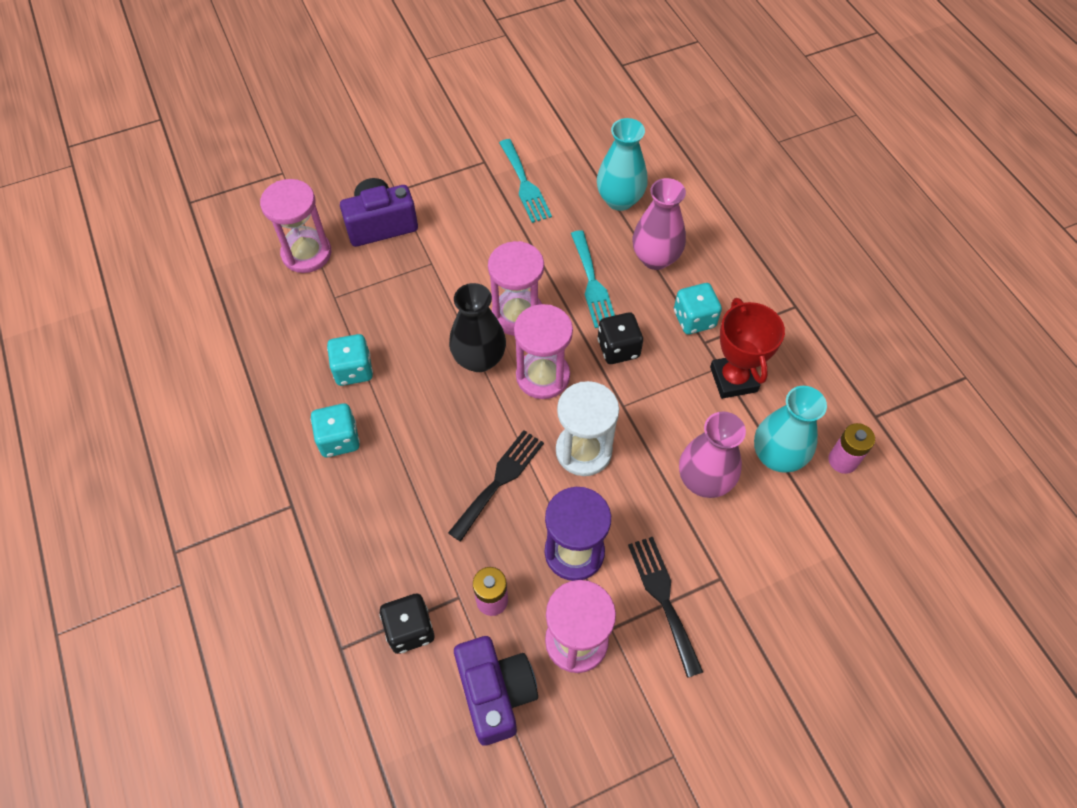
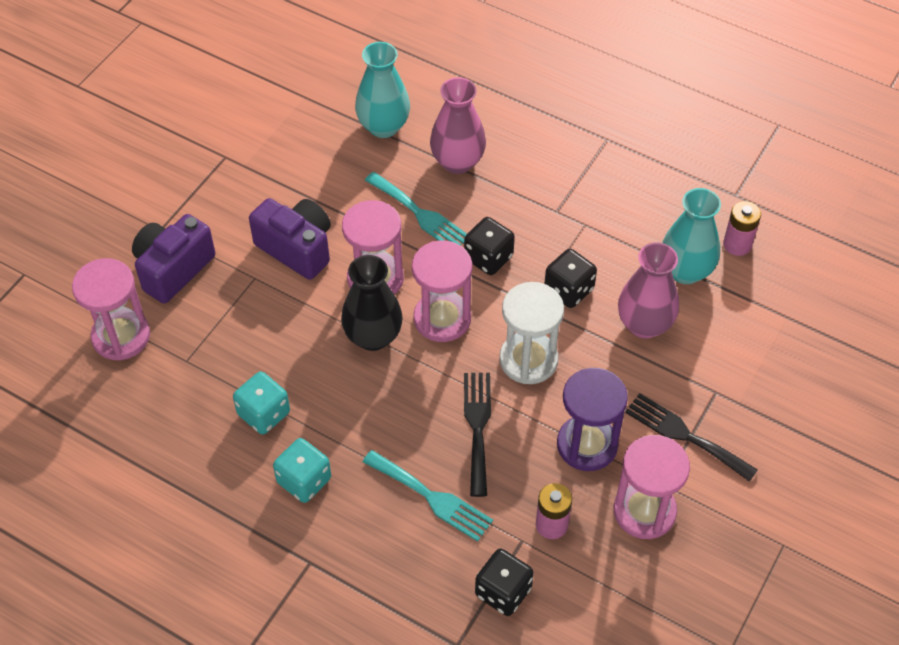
camera: 35 degrees left, 5 degrees down
(496, 693) = (614, 592): purple camera -> purple camera (297, 248)
(525, 184) = (283, 158): turquoise fork -> turquoise fork (432, 497)
(663, 413) = (568, 290): none -> black dice
(694, 319) = (532, 197): turquoise dice -> none
(733, 379) = (604, 229): red trophy -> none

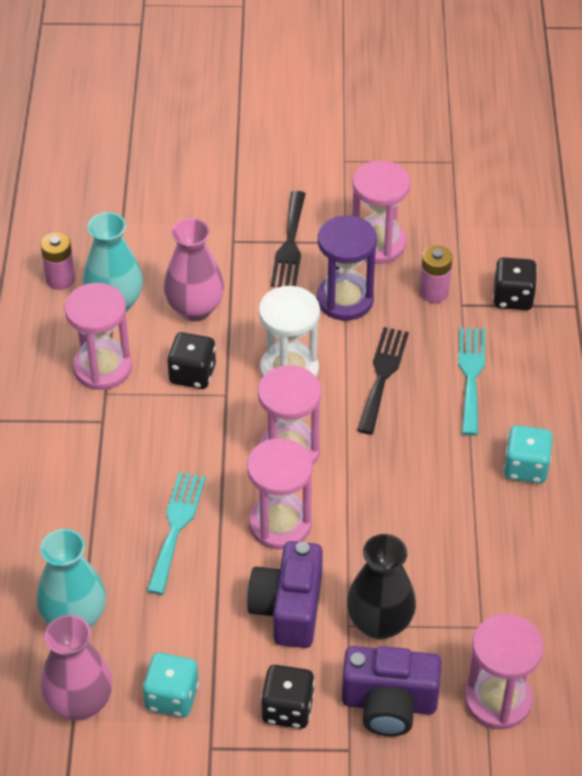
camera: 120 degrees left, 5 degrees down
(264, 414) = (487, 532): turquoise dice -> turquoise dice (172, 697)
(373, 337) = (346, 492): black vase -> black vase (380, 623)
(457, 162) = (86, 528): pink vase -> pink vase (80, 703)
(477, 427) = (382, 375): black fork -> black fork turned 135 degrees clockwise
(488, 258) = (195, 448): black dice -> black dice (287, 708)
(614, 233) = (102, 367): none -> pink hourglass

